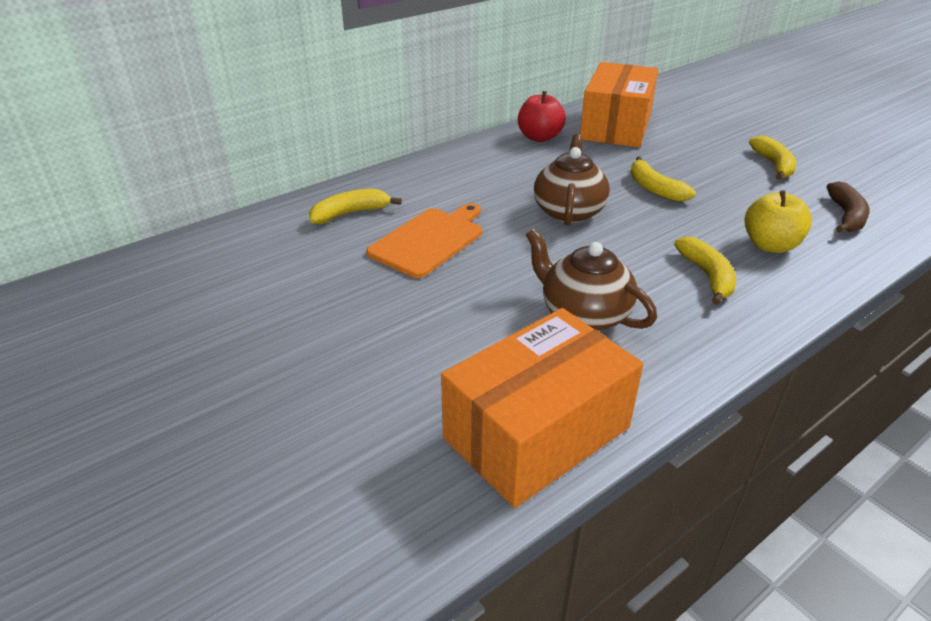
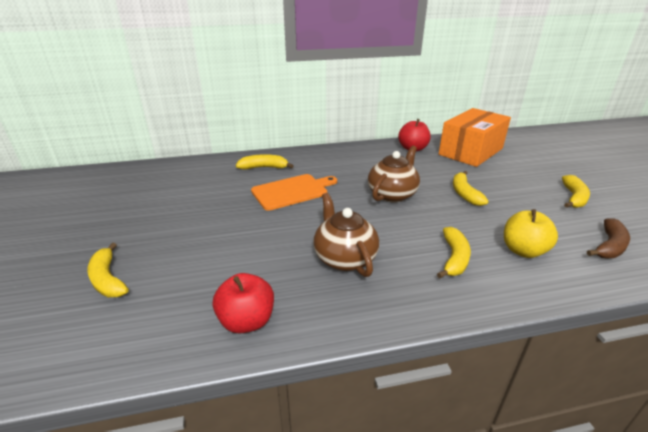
camera: 25 degrees right, 5 degrees down
(277, 449) = (108, 279): none -> yellow banana
(537, 433) = (247, 321): orange box -> red apple

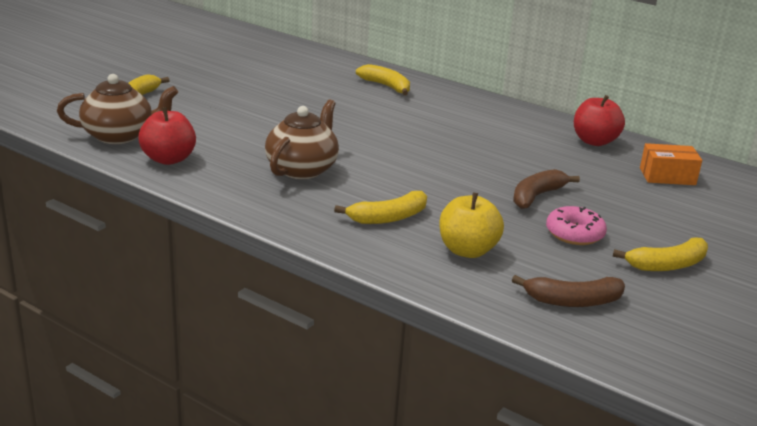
camera: 45 degrees right, 5 degrees down
(292, 191) = (368, 113): orange cutting board -> none
(392, 194) = (456, 159): brown teapot -> brown teapot (120, 136)
(464, 193) = (537, 196): yellow banana -> brown banana
(470, 151) = (667, 176): orange box -> orange box, size x0.49
(521, 205) = (574, 234): none -> pink donut

